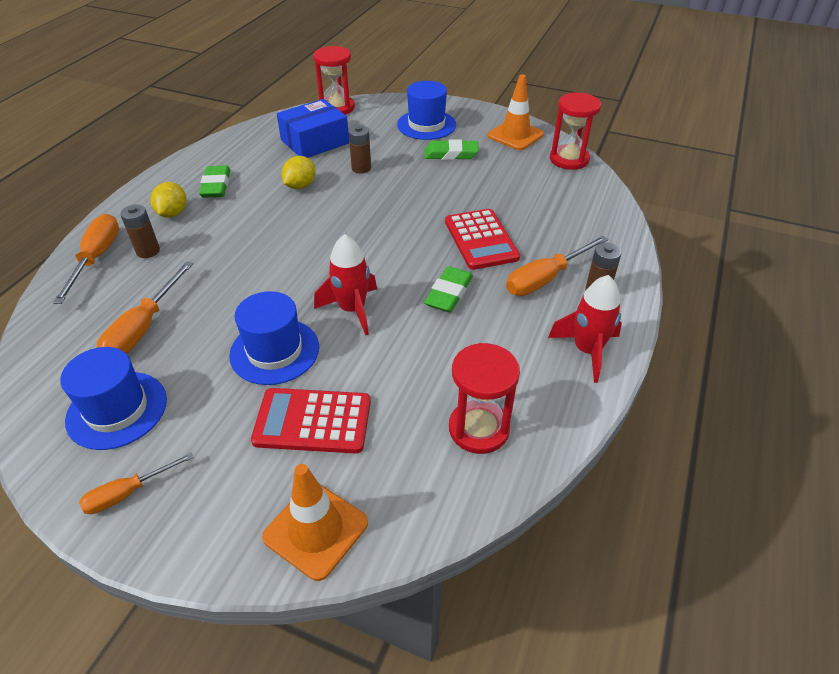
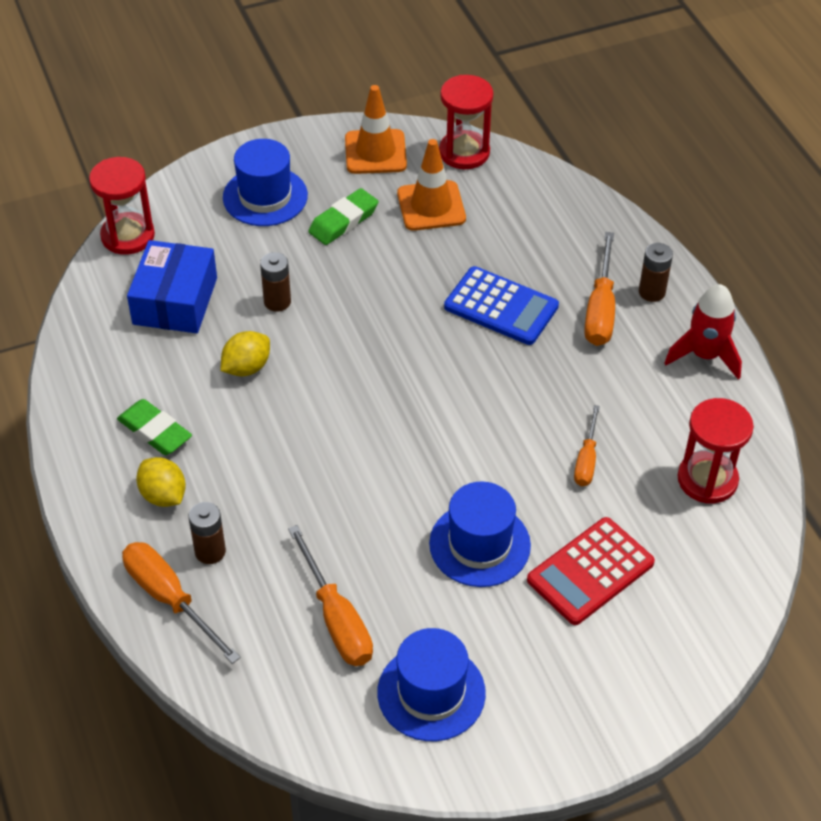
camera: 45 degrees left, 5 degrees up
(128, 493) = (539, 732): orange screwdriver -> orange screwdriver (586, 460)
(300, 186) = (246, 367): yellow lemon -> yellow lemon turned 60 degrees clockwise
(316, 530) = (697, 637): orange traffic cone -> orange traffic cone (431, 206)
(352, 309) = (488, 459): red rocket -> none
(449, 293) = (544, 382): green eraser -> none
(481, 240) = (501, 307): red calculator -> blue calculator

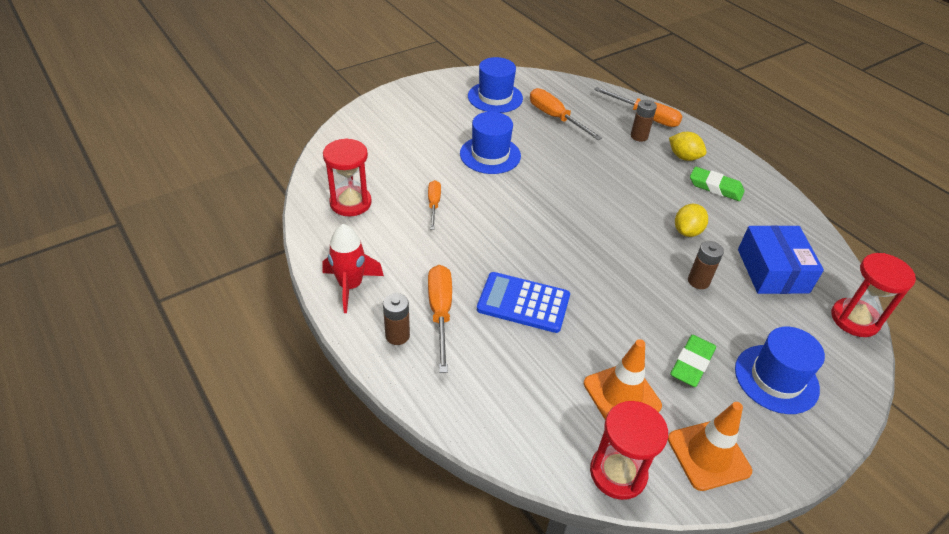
camera: 165 degrees right, 5 degrees down
(590, 572) = (422, 150): red calculator -> none

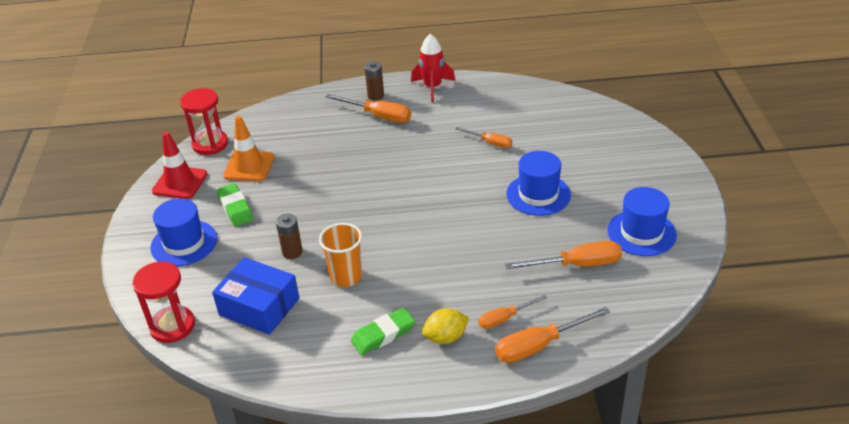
camera: 125 degrees right, 5 degrees down
(350, 203) = (520, 104): red hourglass -> none
(523, 303) = (355, 153): blue calculator -> none
(639, 136) = (504, 318): brown battery -> orange screwdriver
(687, 231) = (346, 276): yellow lemon -> orange cup
(708, 455) = (180, 183): orange traffic cone -> red traffic cone

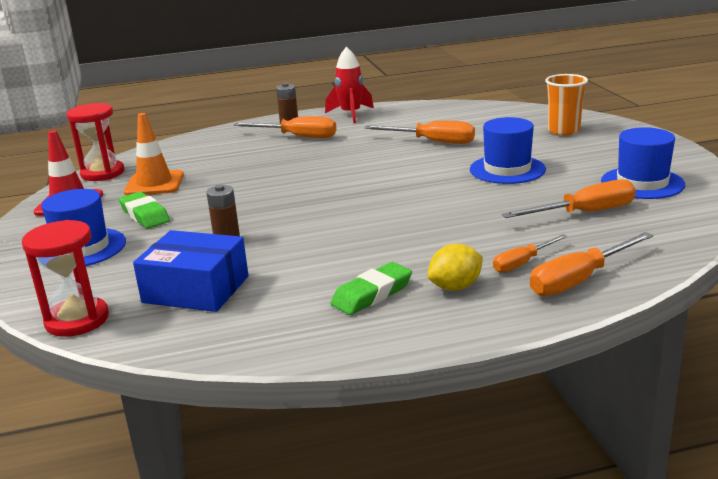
camera: 10 degrees left, 15 degrees down
(346, 276) = (303, 252): orange cup -> orange cup (563, 131)
(490, 143) = (433, 142): orange screwdriver -> orange screwdriver, size x1.61

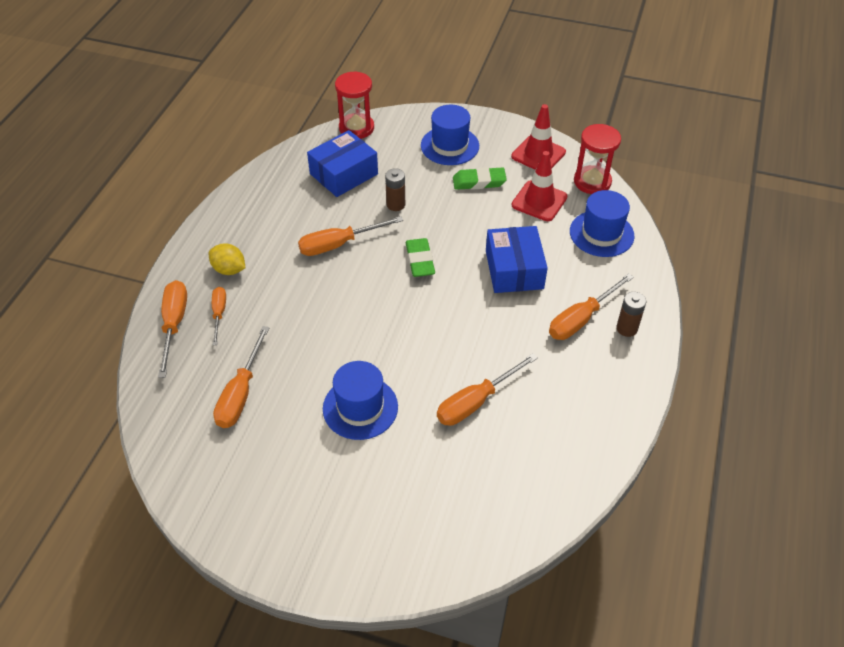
camera: 120 degrees right, 25 degrees up
(154, 184) = (539, 201): orange traffic cone -> red traffic cone
(268, 168) = (514, 270): none -> blue box
(330, 245) = (339, 244): none -> orange screwdriver
(351, 114) = (621, 388): red rocket -> none
(372, 294) = (261, 234): green eraser -> green eraser (420, 261)
(455, 287) = (229, 269): yellow lemon -> yellow lemon turned 60 degrees counterclockwise
(563, 131) = (406, 521): orange cup -> none
(642, 183) = (243, 471): blue hat -> blue hat (601, 233)

